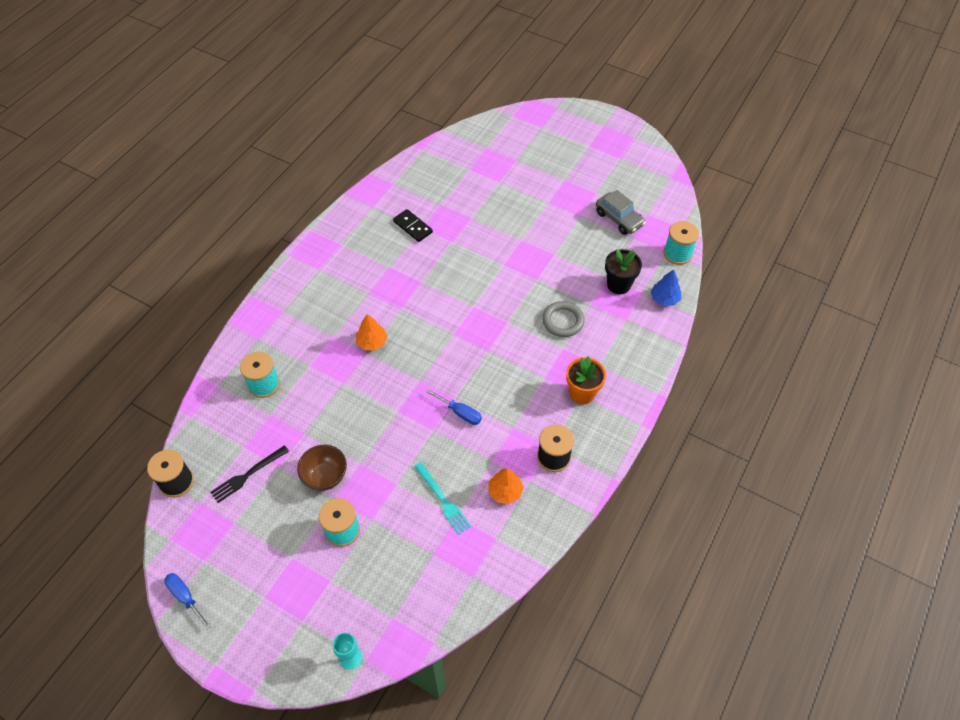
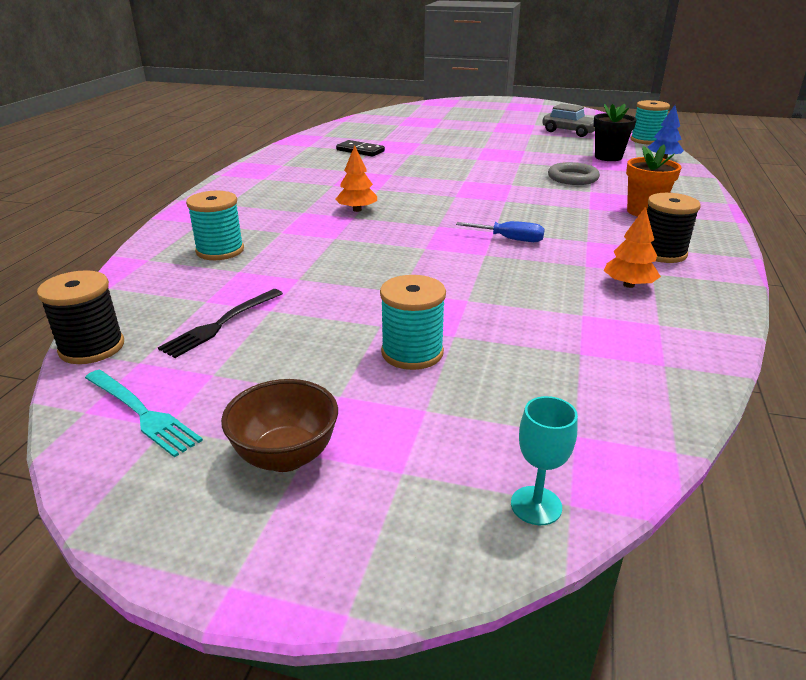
camera: 15 degrees left, 25 degrees down
(185, 597) = (131, 484): blue screwdriver -> none
(325, 477) = (353, 308): brown bowl -> brown bowl (286, 456)
(443, 500) = (549, 303): turquoise fork -> turquoise fork (142, 413)

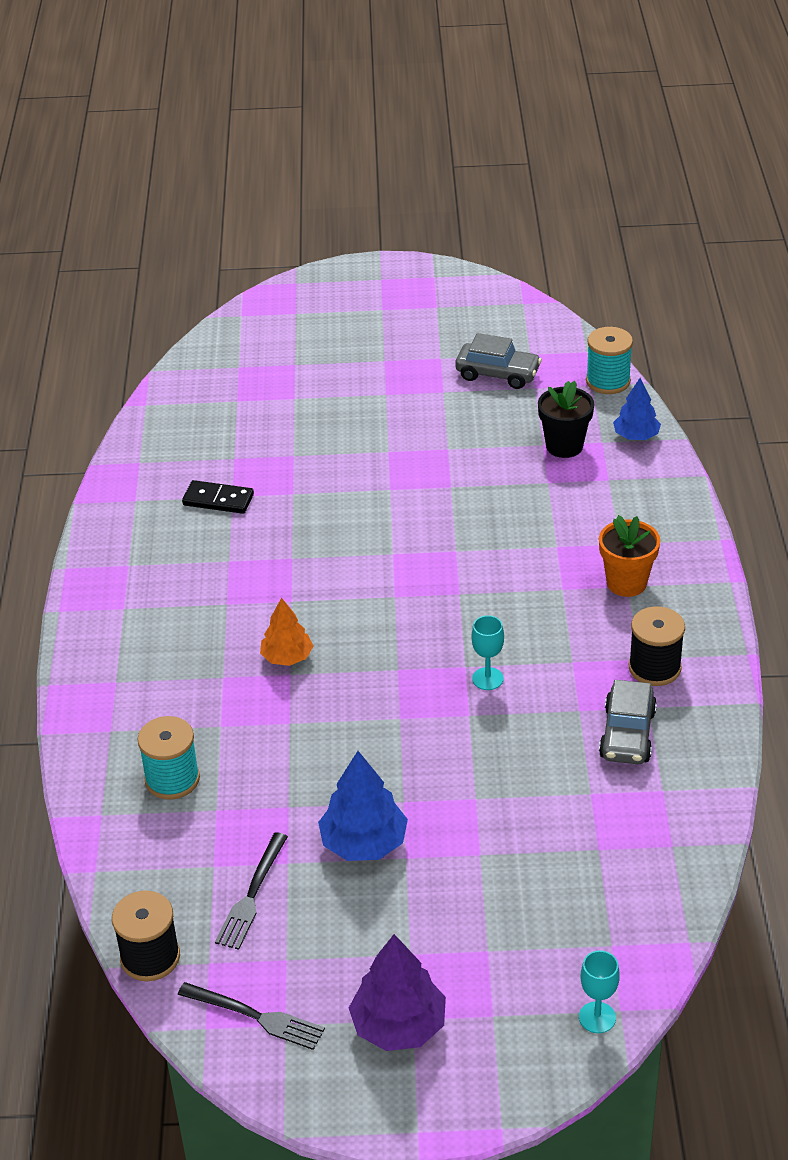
camera: 15 degrees left, 10 degrees up
(142, 413) = (256, 1016): turquoise fork -> black fork
(286, 456) = (399, 1025): brown bowl -> purple tree
(347, 309) = (364, 843): none -> blue tree
(412, 352) = (450, 887): turquoise spool -> none
(510, 239) = (487, 679): blue screwdriver -> turquoise goblet
(572, 178) = (529, 516): grey ring -> none
(628, 285) = (627, 734): orange tree -> grey car

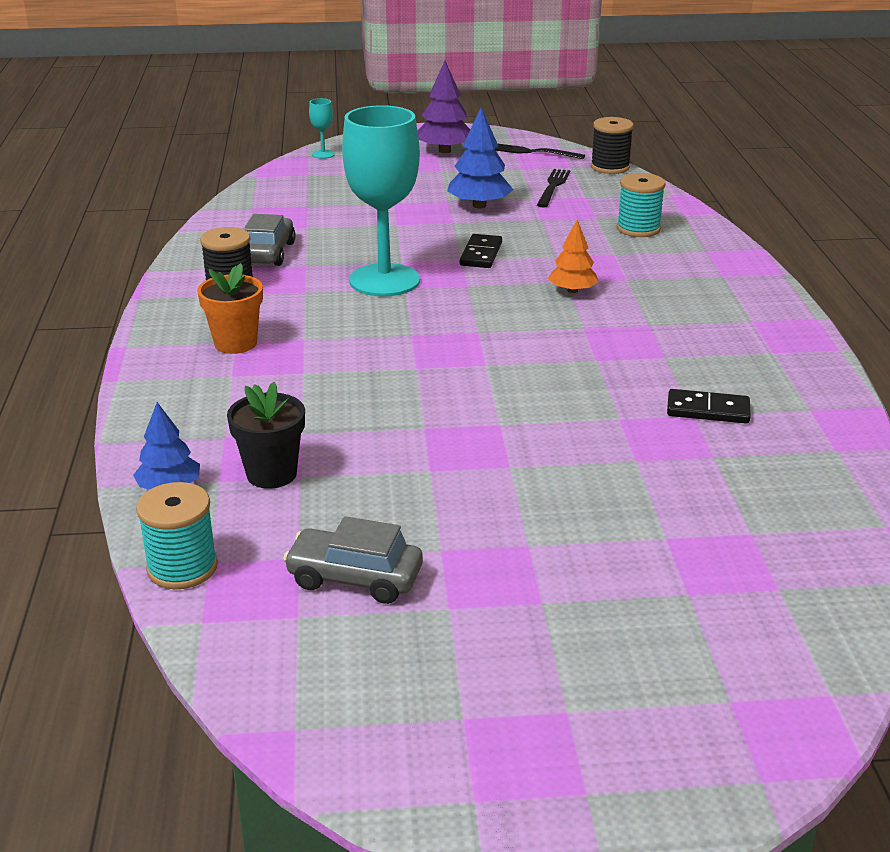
camera: 175 degrees right, 10 degrees down
(376, 727) = (481, 254): none -> black domino
(487, 679) = (384, 280): turquoise goblet -> turquoise goblet, size x2.49

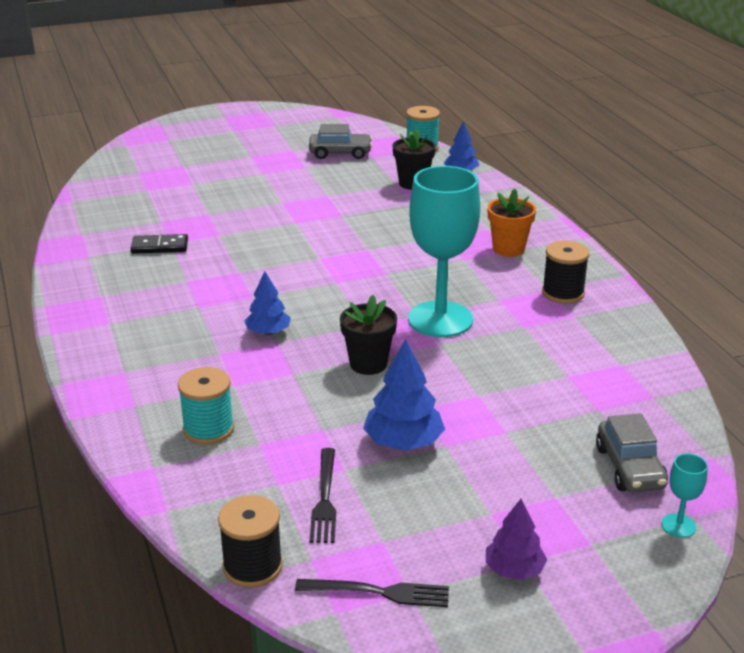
camera: 165 degrees right, 0 degrees up
(268, 253) = (570, 335): grey car -> grey car (630, 468)
(444, 151) = (514, 570): purple tree -> purple tree, size x0.66
(481, 254) = (368, 364): black domino -> black flower pot
(572, 291) = (268, 332): orange tree -> blue tree

